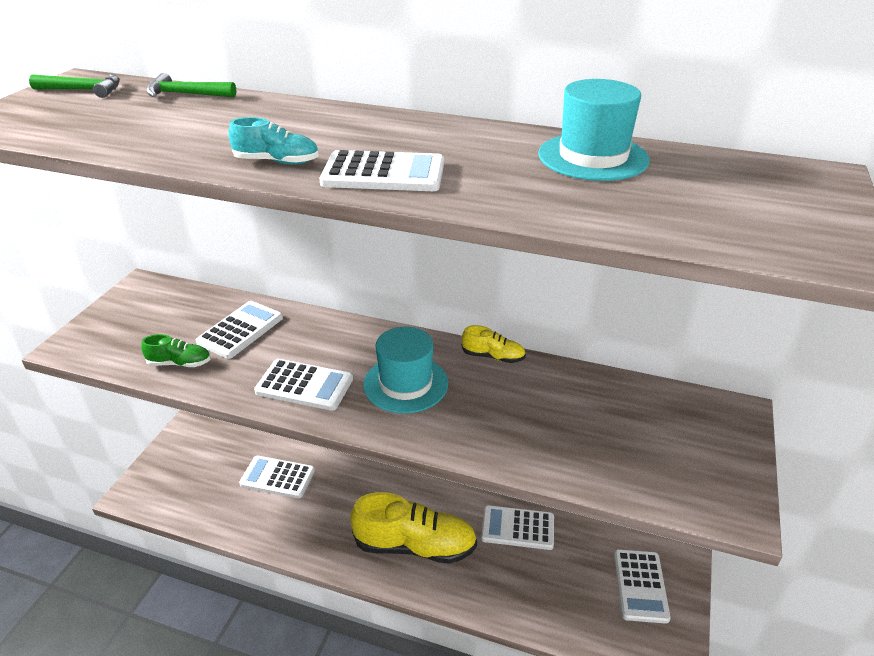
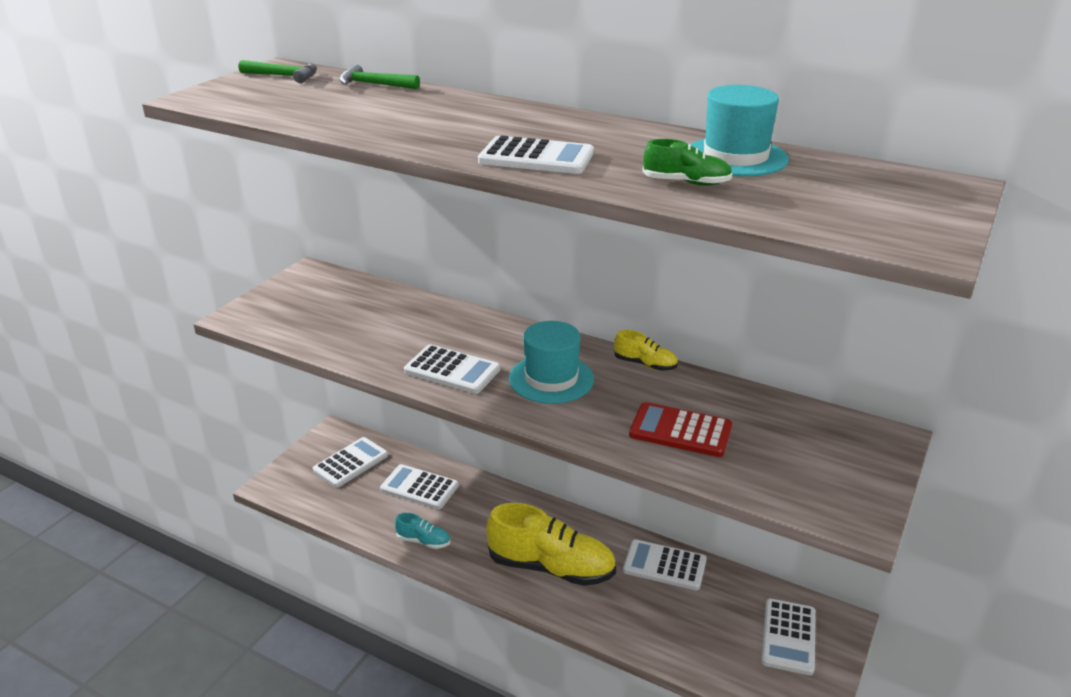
camera: 10 degrees right, 5 degrees down
(179, 363) = (337, 340): green shoe -> green shoe (686, 183)
(240, 330) = (398, 318): white calculator -> white calculator (350, 463)
(277, 162) = (444, 143): turquoise shoe -> turquoise shoe (423, 541)
(543, 429) = (680, 431): none -> red calculator

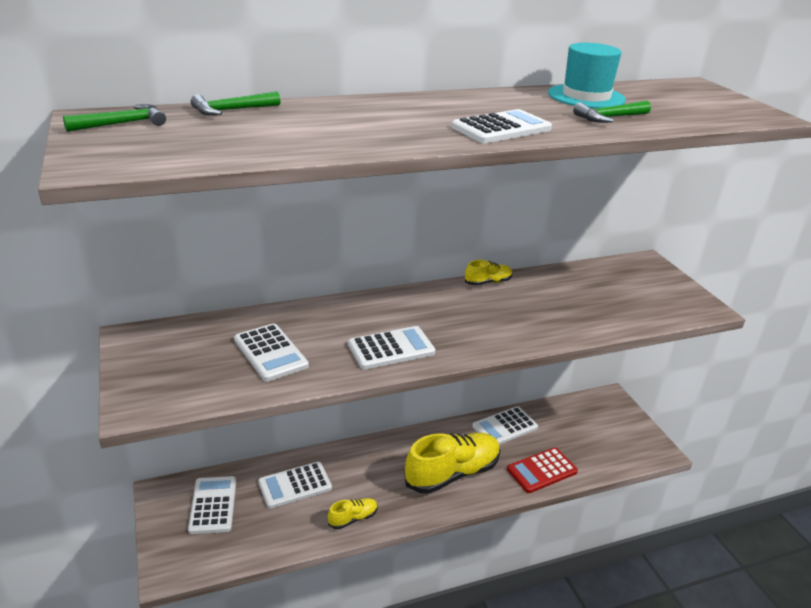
camera: 50 degrees left, 0 degrees up
(423, 541) = (353, 518): turquoise shoe -> yellow shoe
(551, 379) = (457, 319): turquoise hat -> none
(680, 431) = (571, 310): red calculator -> red calculator (542, 470)
(686, 183) = (610, 118): green shoe -> green hammer
(788, 637) = (604, 422): white calculator -> white calculator (270, 353)

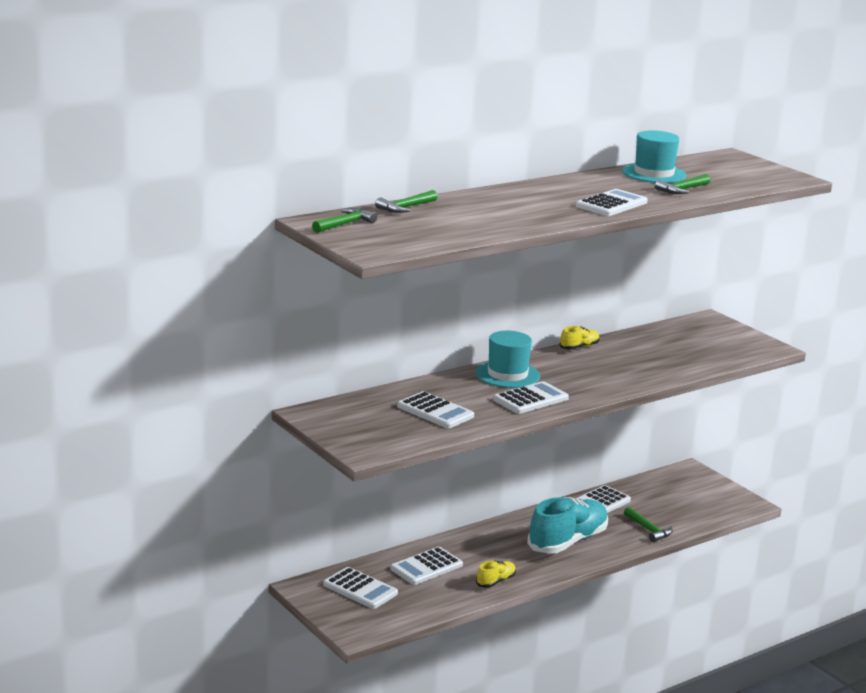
camera: 15 degrees left, 10 degrees down
(213, 505) = (360, 589): white calculator -> white calculator turned 150 degrees clockwise
(388, 310) = (507, 374): none -> turquoise hat
(452, 473) = (567, 541): yellow shoe -> turquoise shoe
(542, 470) = (648, 530): red calculator -> green hammer

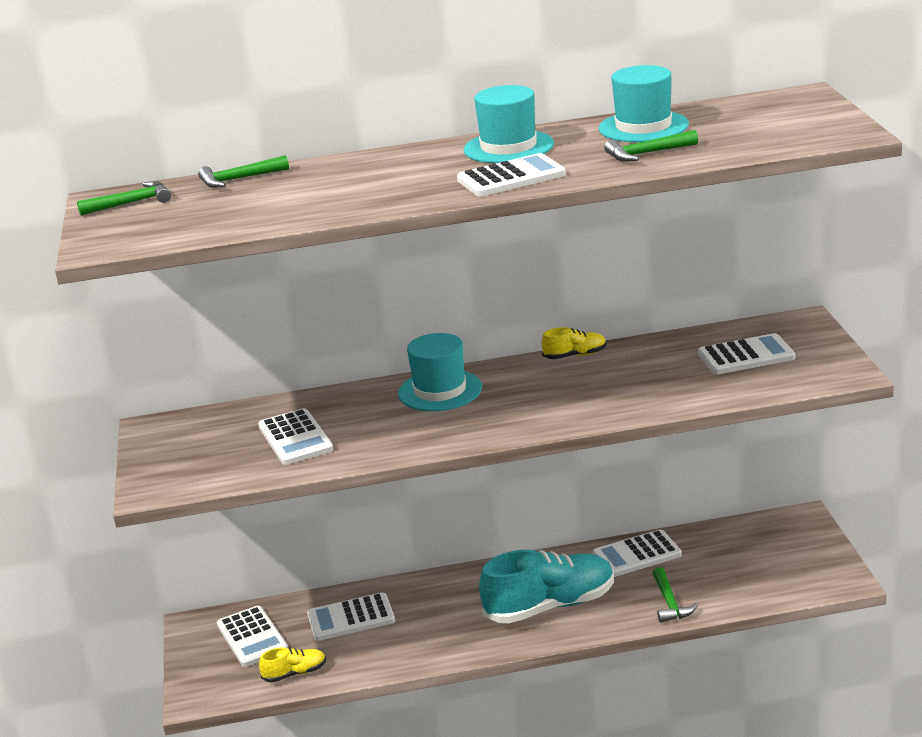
camera: 30 degrees right, 5 degrees up
(496, 581) = (414, 651): yellow shoe -> yellow shoe (295, 673)
(530, 399) = (430, 430): white calculator -> white calculator (746, 356)
(578, 186) = (508, 147): none -> turquoise hat

